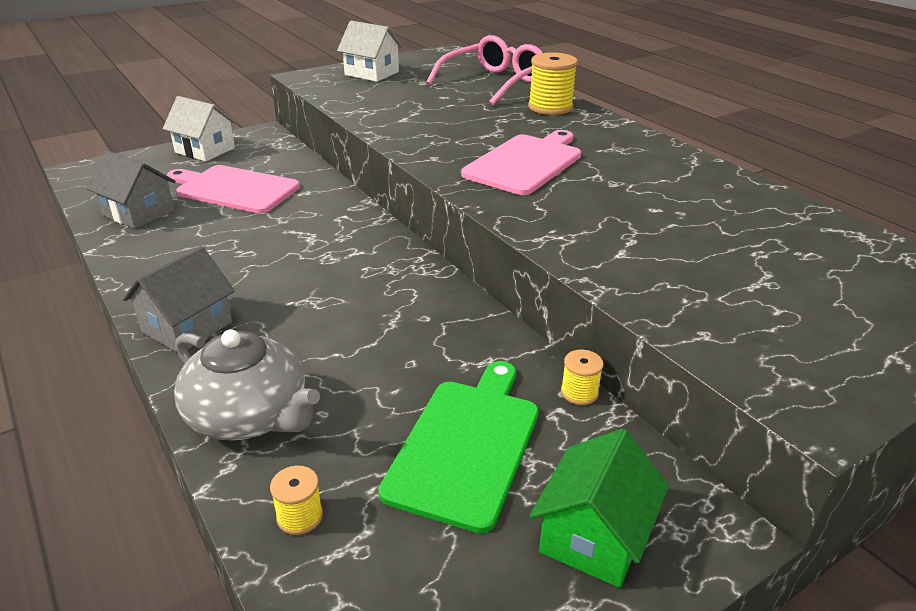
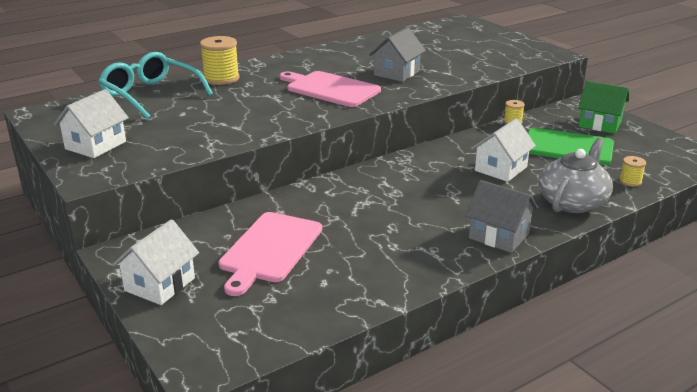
camera: 90 degrees left, 5 degrees down
(139, 213) = (321, 297): grey house -> grey house (396, 73)
(381, 353) = (501, 169): none -> white house
(494, 82) = (151, 95): pink glasses -> turquoise glasses

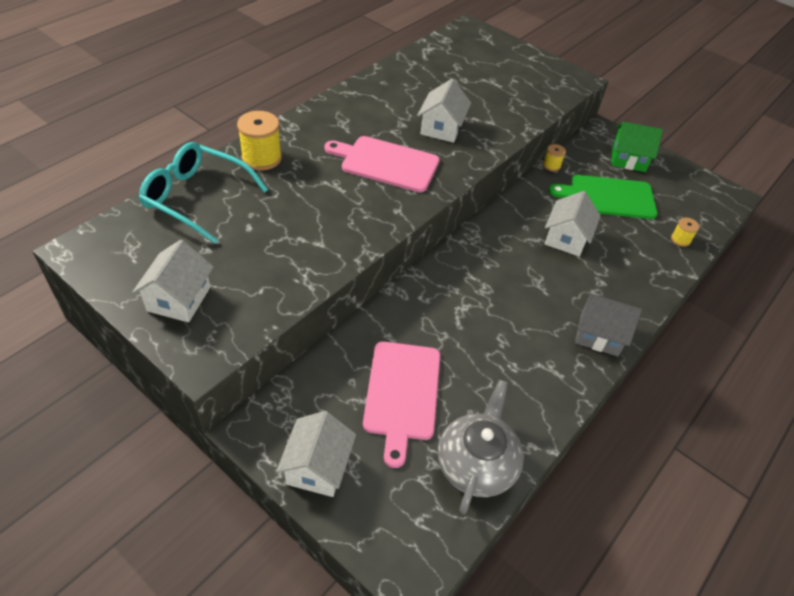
camera: 20 degrees left, 20 degrees up
(396, 73) = (441, 128): grey house -> white house
(572, 202) = (643, 276): grey teapot -> grey teapot (476, 463)

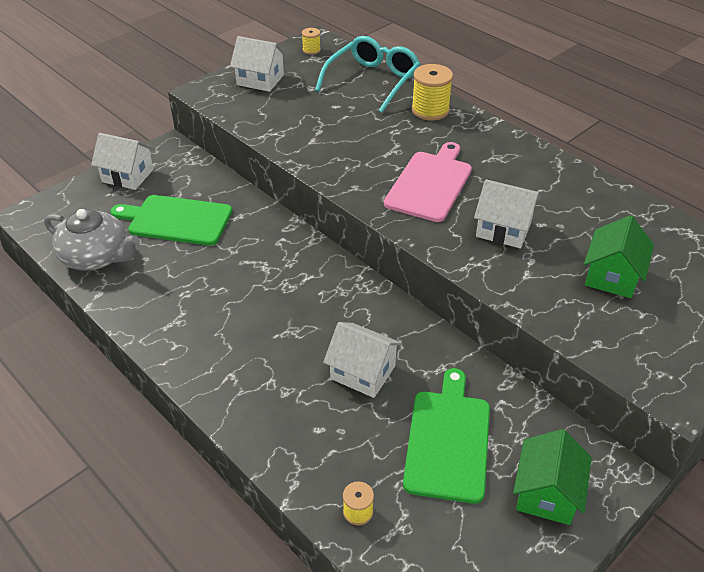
camera: 100 degrees right, 5 degrees down
(402, 394) = (176, 220): pink cutting board -> green cutting board
(481, 86) = (612, 276): none -> green house
(551, 165) = (511, 385): yellow spool -> yellow spool (311, 50)
(599, 334) = (208, 371): grey house -> none

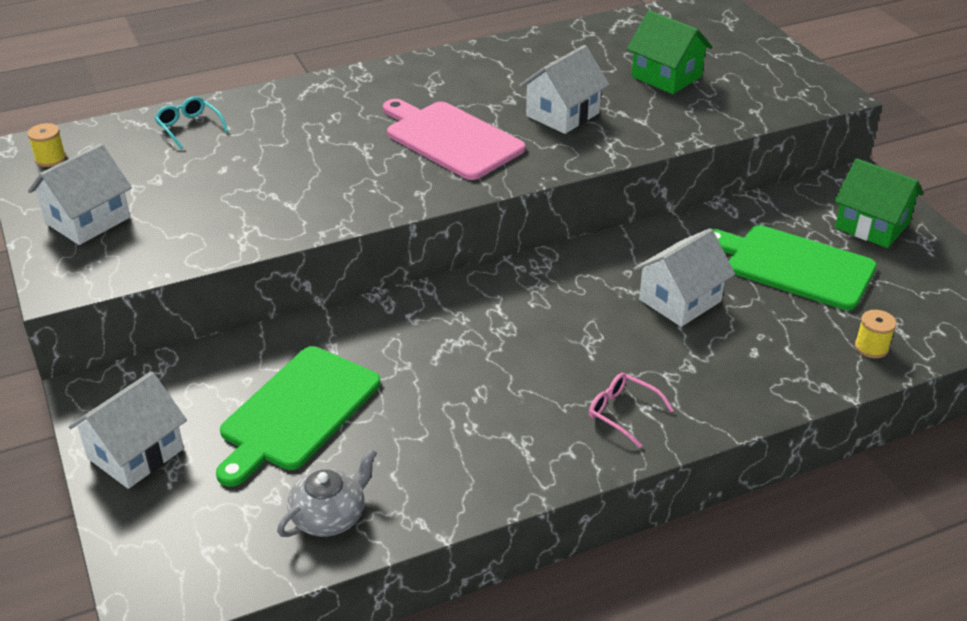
camera: 70 degrees left, 5 degrees down
(96, 257) = (329, 516): grey teapot -> grey teapot, size x0.63
(221, 364) = (622, 413): none -> pink glasses
(372, 81) = (189, 127): turquoise glasses -> turquoise glasses, size x0.45
(430, 110) = (298, 102): yellow spool -> none

